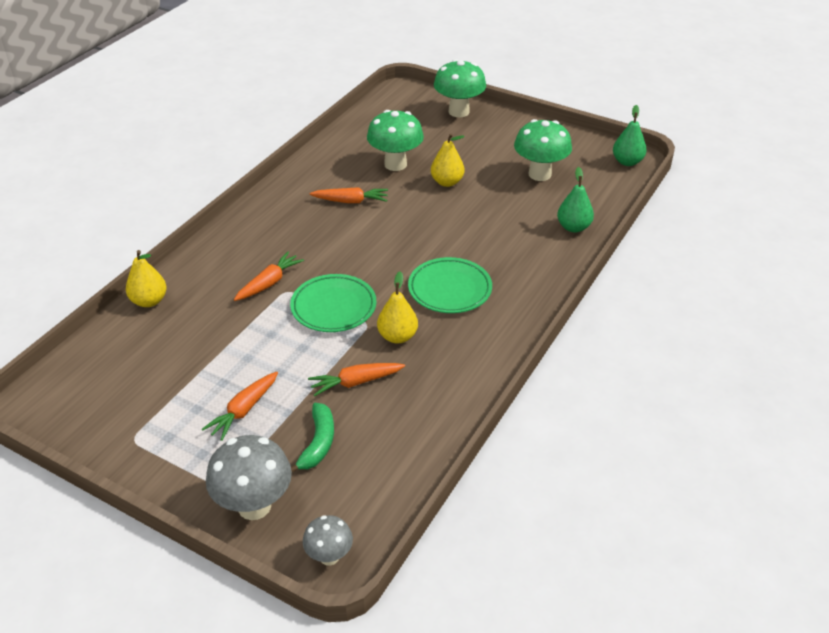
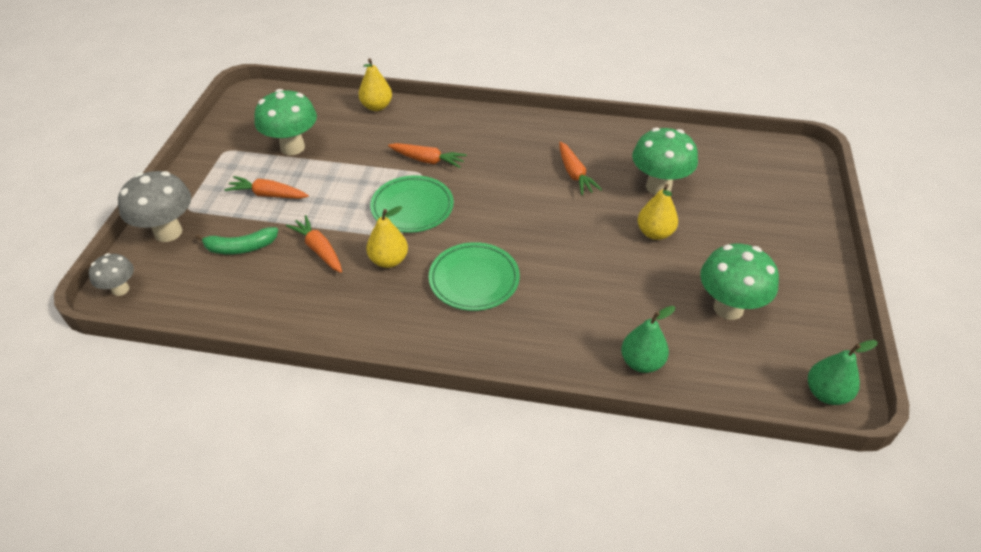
camera: 70 degrees right, 5 degrees up
(458, 112) = (800, 208): green mushroom -> green mushroom (292, 147)

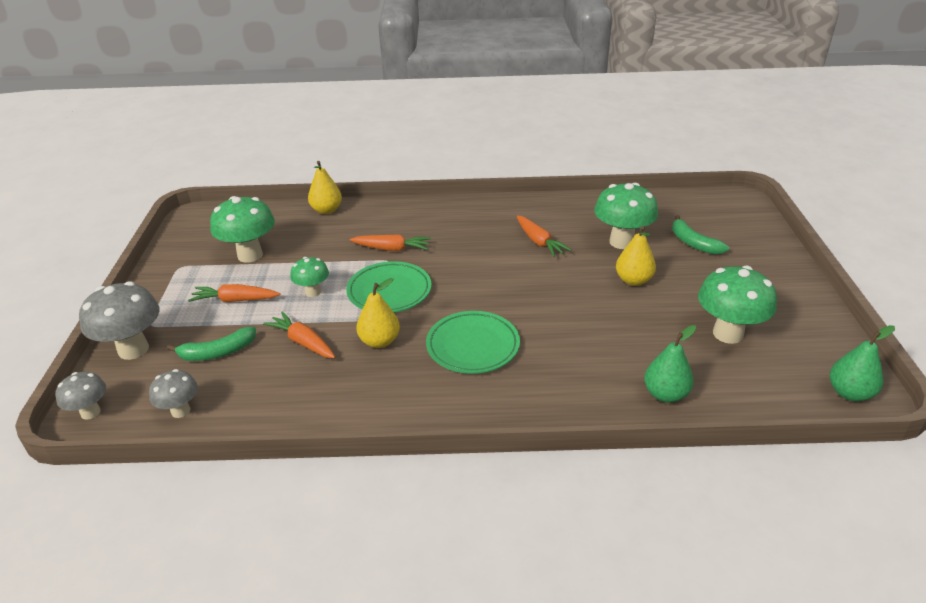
camera: 10 degrees left, 10 degrees down
(196, 301) = (180, 411): none -> grey mushroom
(341, 197) = (313, 292): none -> green mushroom
(732, 199) = (693, 243): none -> green banana

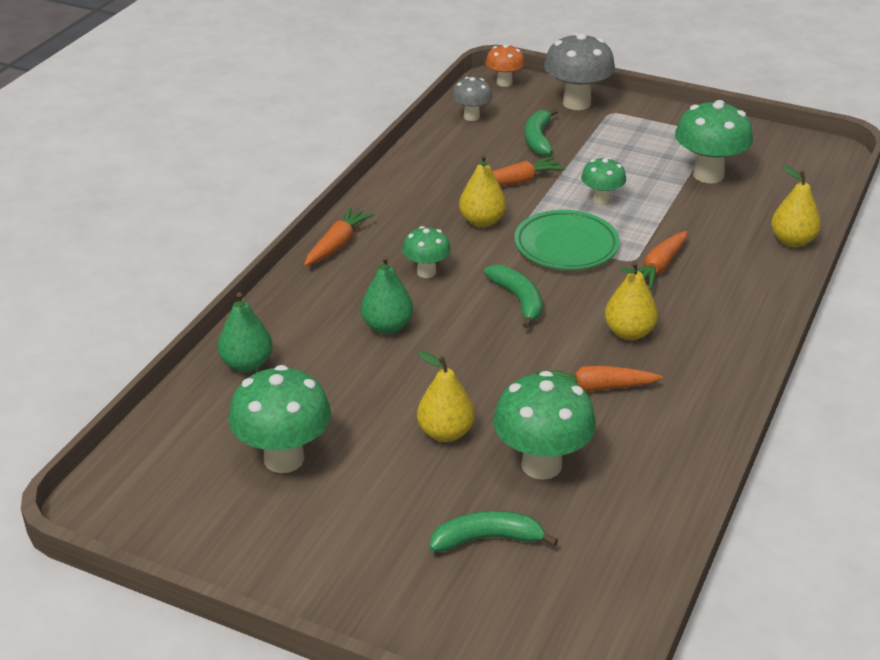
camera: 115 degrees right, 0 degrees up
(90, 412) = (504, 83): grey mushroom -> orange mushroom
(235, 300) = (620, 157): orange carrot -> orange carrot (337, 245)
(473, 346) = (426, 272): green plate -> green mushroom
(474, 243) = (629, 333): none -> yellow pear
(474, 293) = (518, 300): none -> green banana
(849, 393) = (117, 496): green pear -> green pear (387, 326)

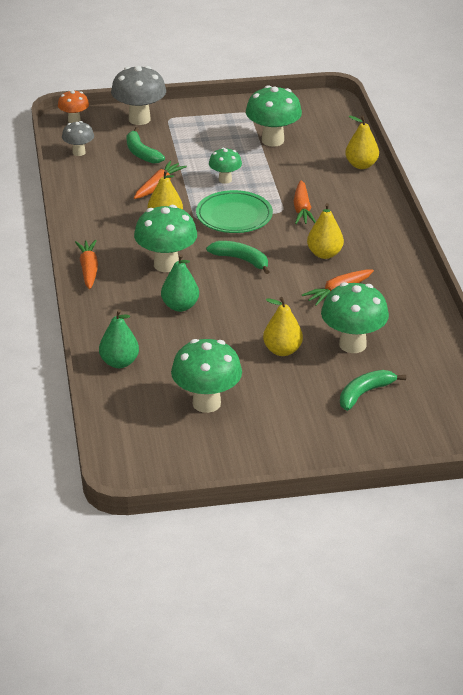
camera: 35 degrees left, 0 degrees up
(426, 272) = (166, 265): green mushroom -> green mushroom, size x1.75

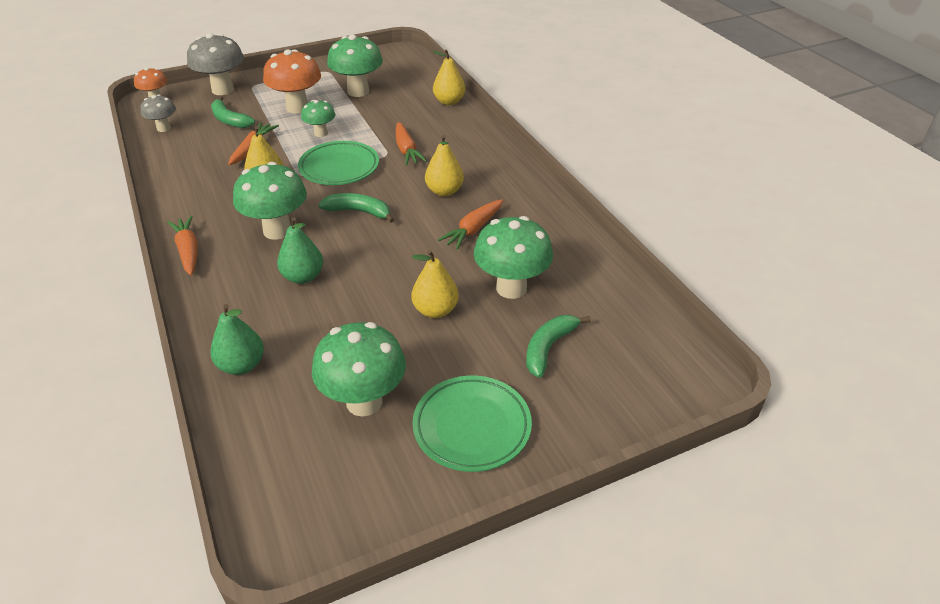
camera: 15 degrees left, 5 degrees up
(208, 149) = (297, 107): none -> orange mushroom
(282, 433) = (472, 427): none -> green plate

